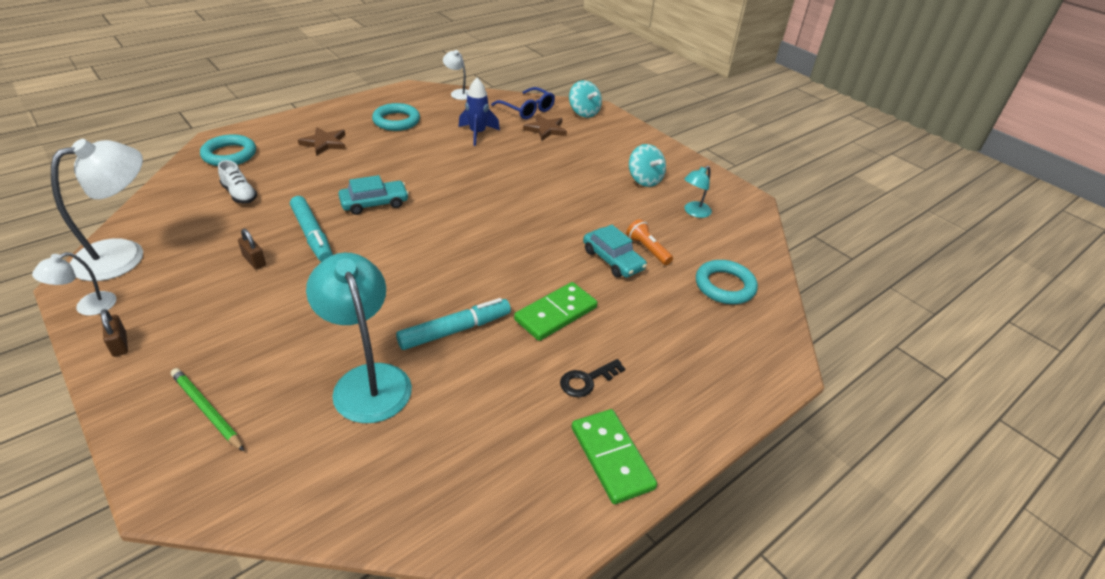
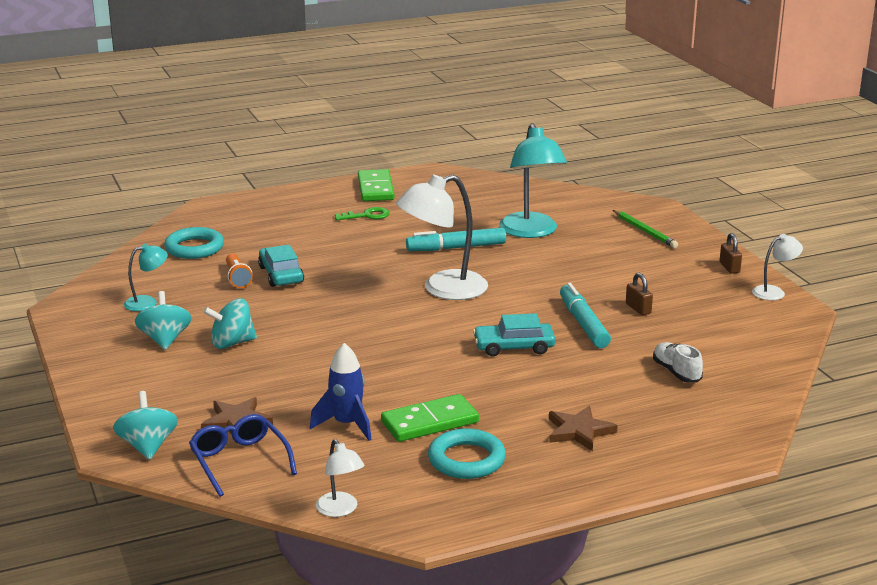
camera: 160 degrees left, 15 degrees down
(123, 254) = (771, 326): white lamp -> white lamp (443, 289)
(229, 155) = (710, 426): turquoise ring -> none
(555, 313) = (365, 248): green domino -> green domino (430, 422)
(587, 380) = (367, 216): black key -> green key
(594, 182) = (232, 343): none -> turquoise spinning top

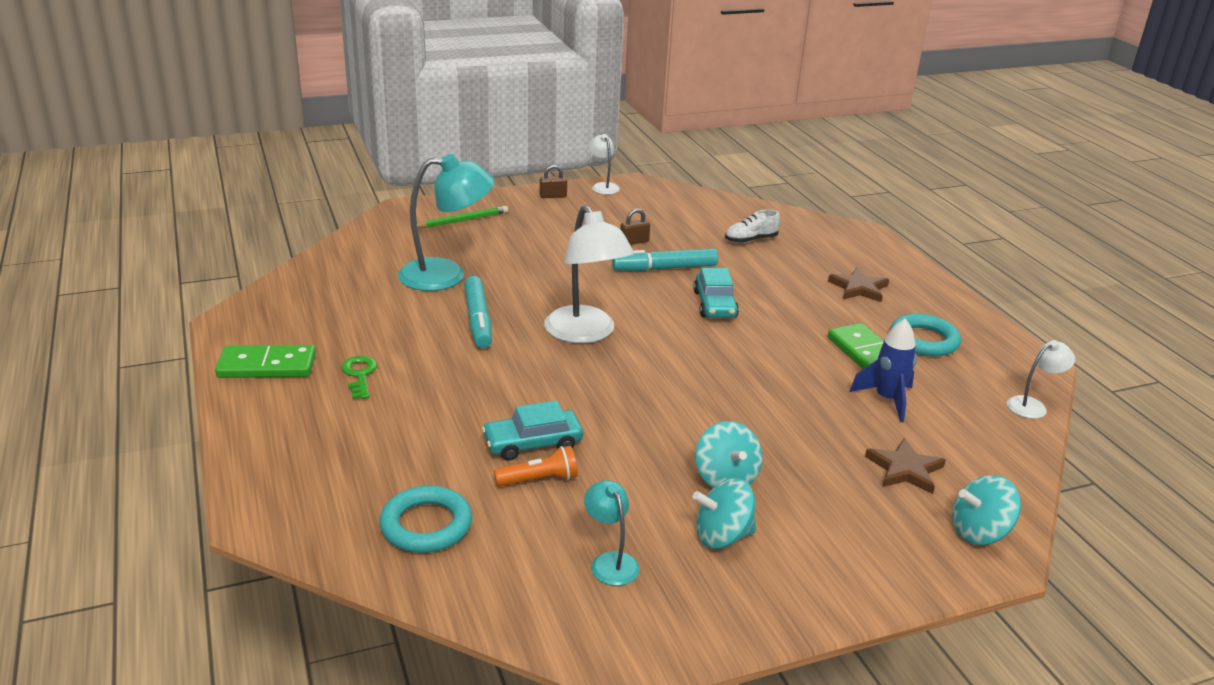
camera: 90 degrees left, 5 degrees up
(239, 461) = (980, 465): blue glasses -> none

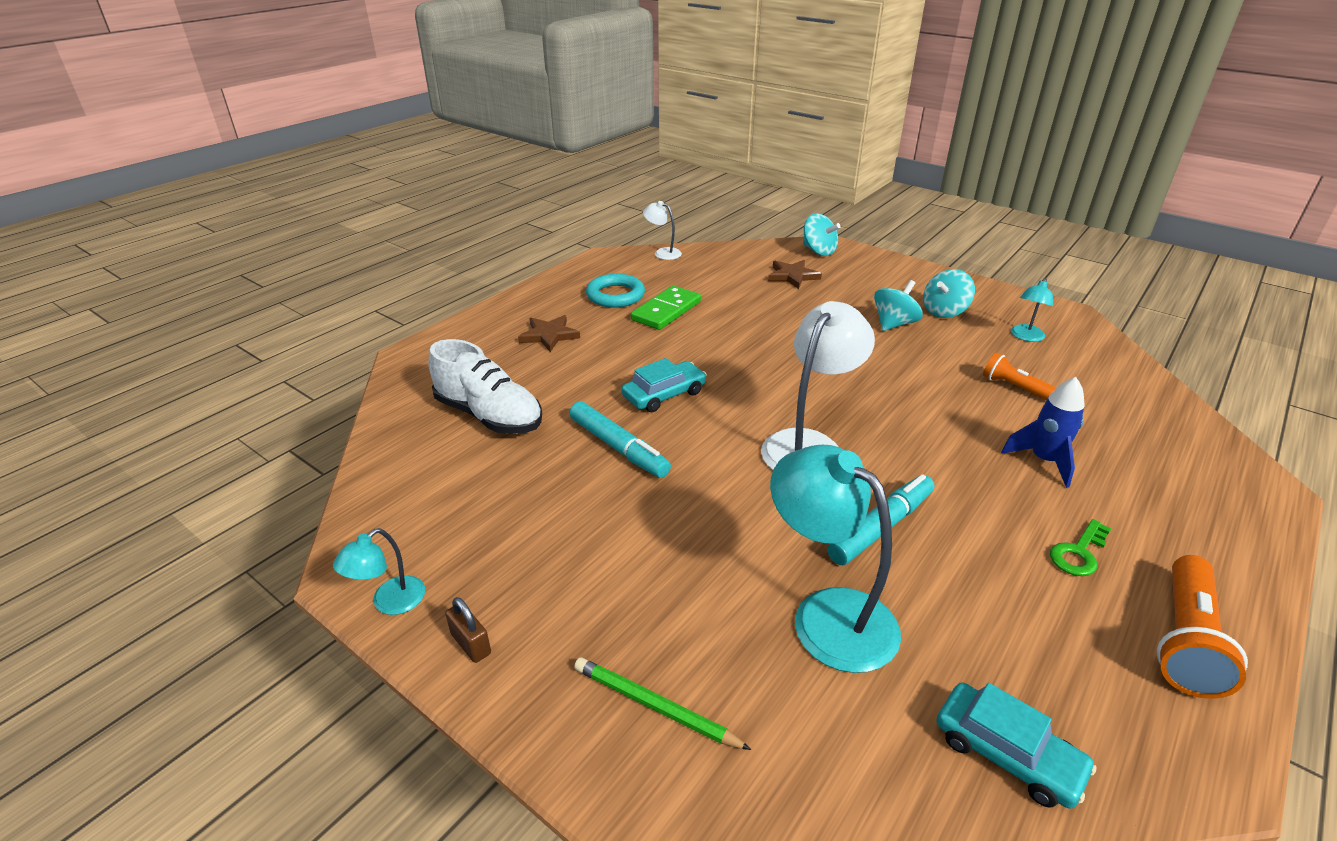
camera: 120 degrees left, 5 degrees up
(267, 366) = (1185, 640): green domino -> orange flashlight
(426, 525) = (1128, 411): turquoise ring -> none
(533, 443) = (986, 406): turquoise car -> turquoise car (1007, 753)
(603, 186) = (390, 603): white lamp -> turquoise lamp
(634, 242) = (570, 494): brown padlock -> none
(722, 536) = (944, 311): turquoise spinning top -> turquoise spinning top turned 90 degrees clockwise
(750, 240) = (489, 415): white shoe -> white shoe, size x1.82
(887, 400) = (720, 294): blue rocket -> blue rocket (1043, 461)

